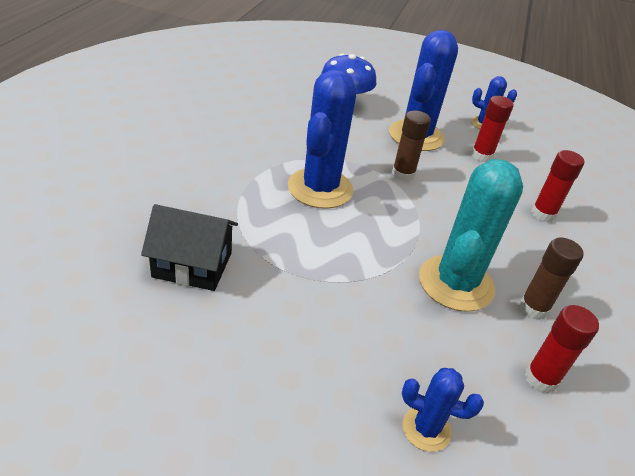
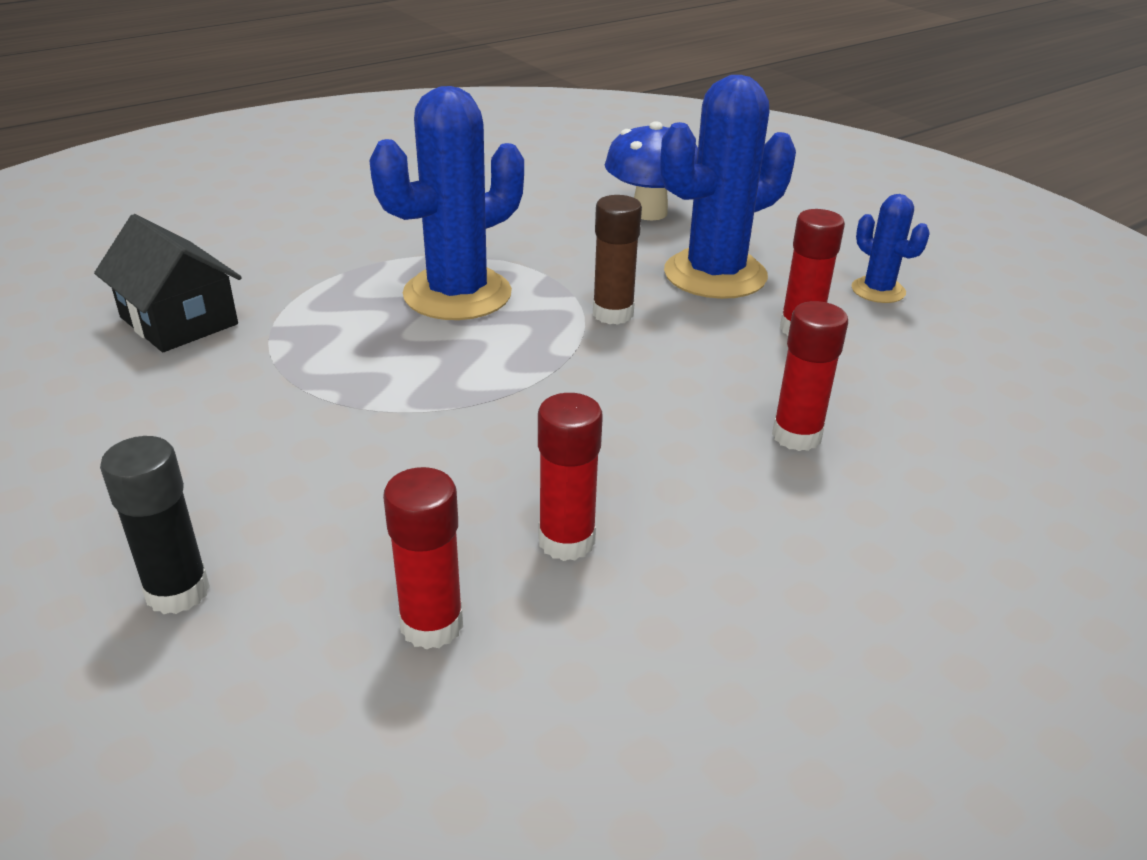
camera: 40 degrees right, 5 degrees down
(426, 429) = (177, 591): blue cactus -> black glue stick
(456, 283) = (485, 462): turquoise cactus -> none
(533, 308) = (566, 541): brown glue stick -> red glue stick

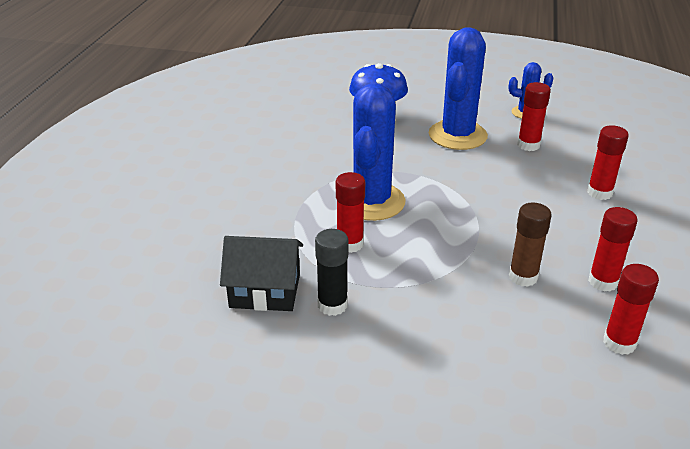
camera: 40 degrees left, 0 degrees up
(177, 591) = (518, 400): black glue stick -> black glue stick (332, 305)
(346, 323) = (350, 244): none -> red glue stick
(613, 314) = (451, 176): brown glue stick -> brown glue stick (523, 277)

